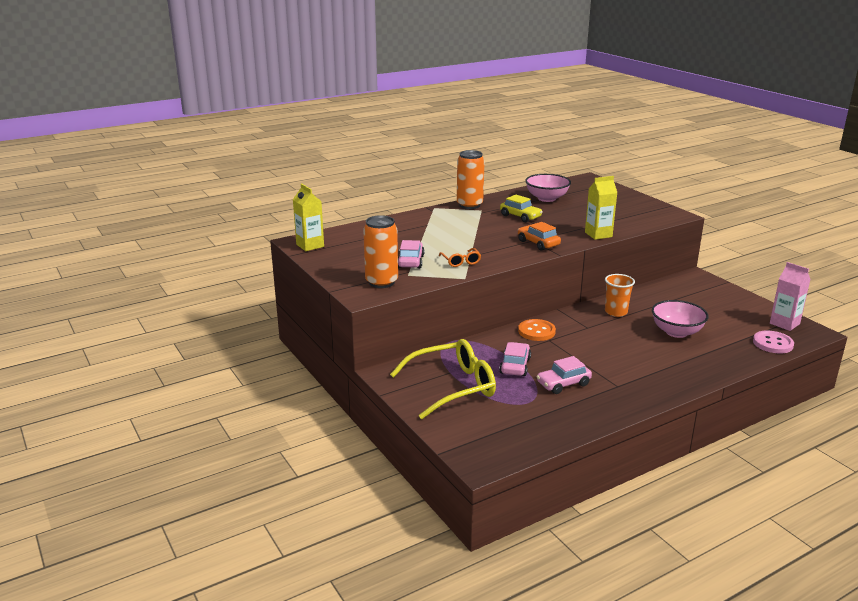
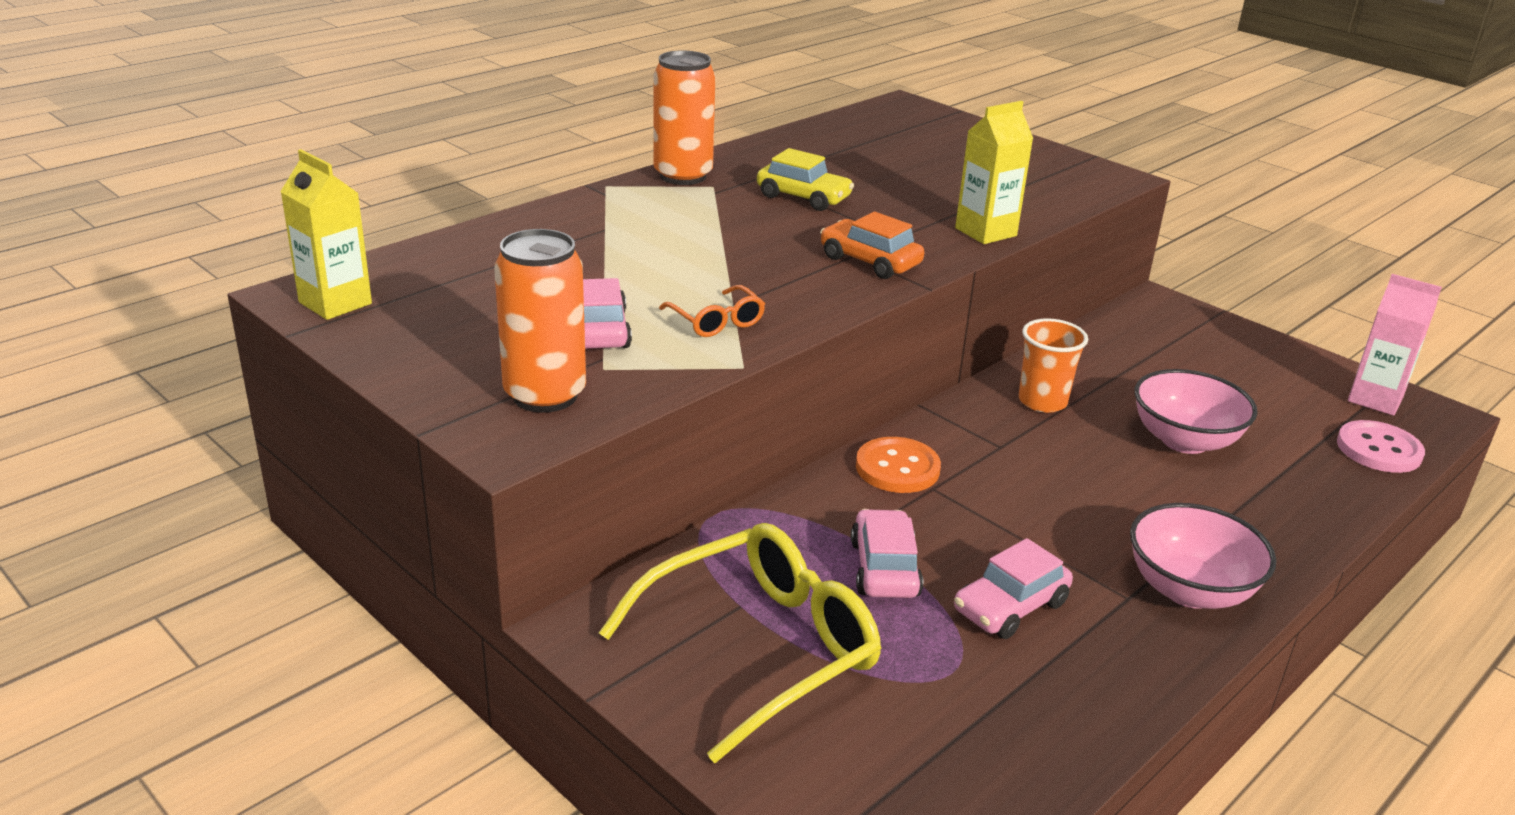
camera: 15 degrees left, 5 degrees up
(546, 198) = (840, 152): pink bowl -> pink bowl (1189, 590)

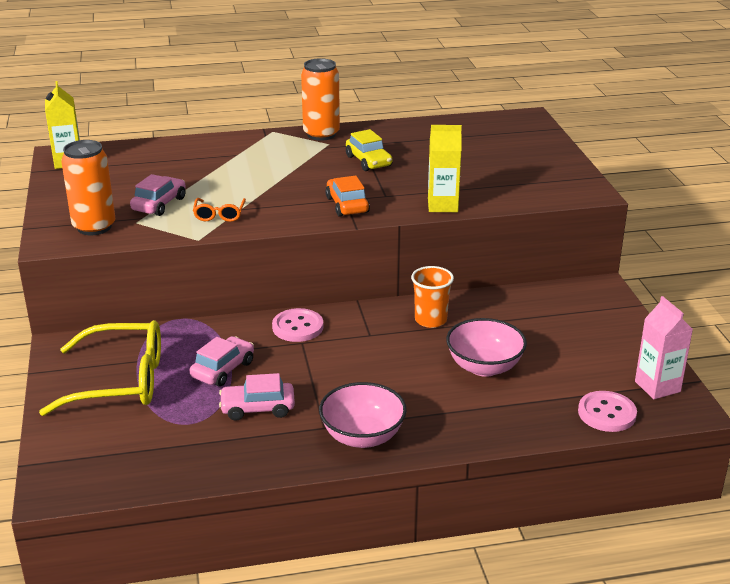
camera: 35 degrees right, 0 degrees up
(897, 468) = (297, 327): orange button -> pink button

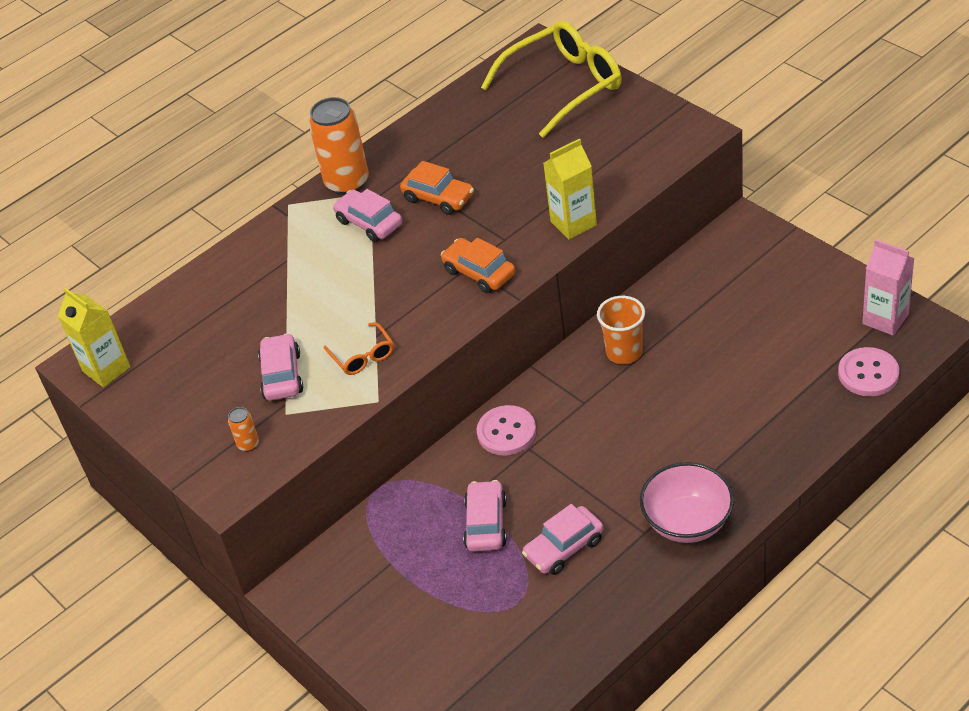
camera: 25 degrees left, 15 degrees up
(94, 227) = (248, 444): orange can -> orange can, size x0.43
(120, 381) = (400, 596): yellow glasses -> yellow glasses (564, 86)
(309, 156) = (369, 223): none -> pink car
(368, 161) = (438, 198): yellow car -> orange car
(484, 367) = (722, 381): pink bowl -> none

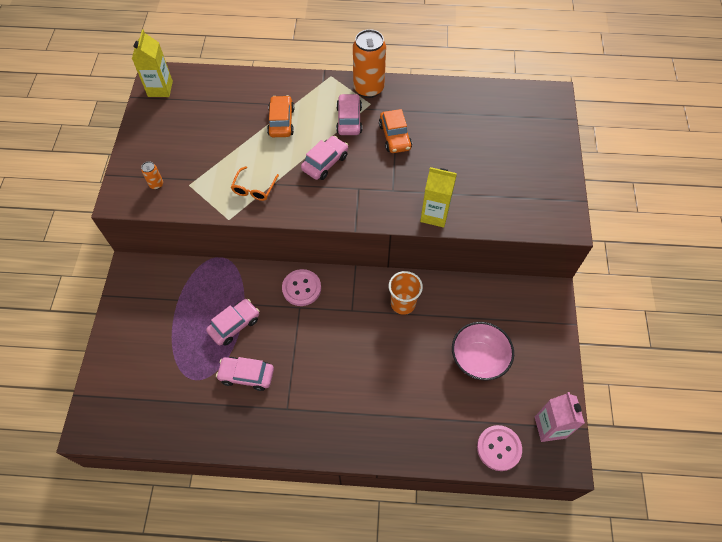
camera: 40 degrees right, 15 degrees up
(282, 375) = (212, 163): pink car -> pink car (325, 163)
(479, 273) = (357, 197): orange car -> orange car (281, 122)
(564, 86) = (535, 130): yellow glasses -> none
(687, 522) = (310, 426): pink bowl -> pink bowl (478, 359)

